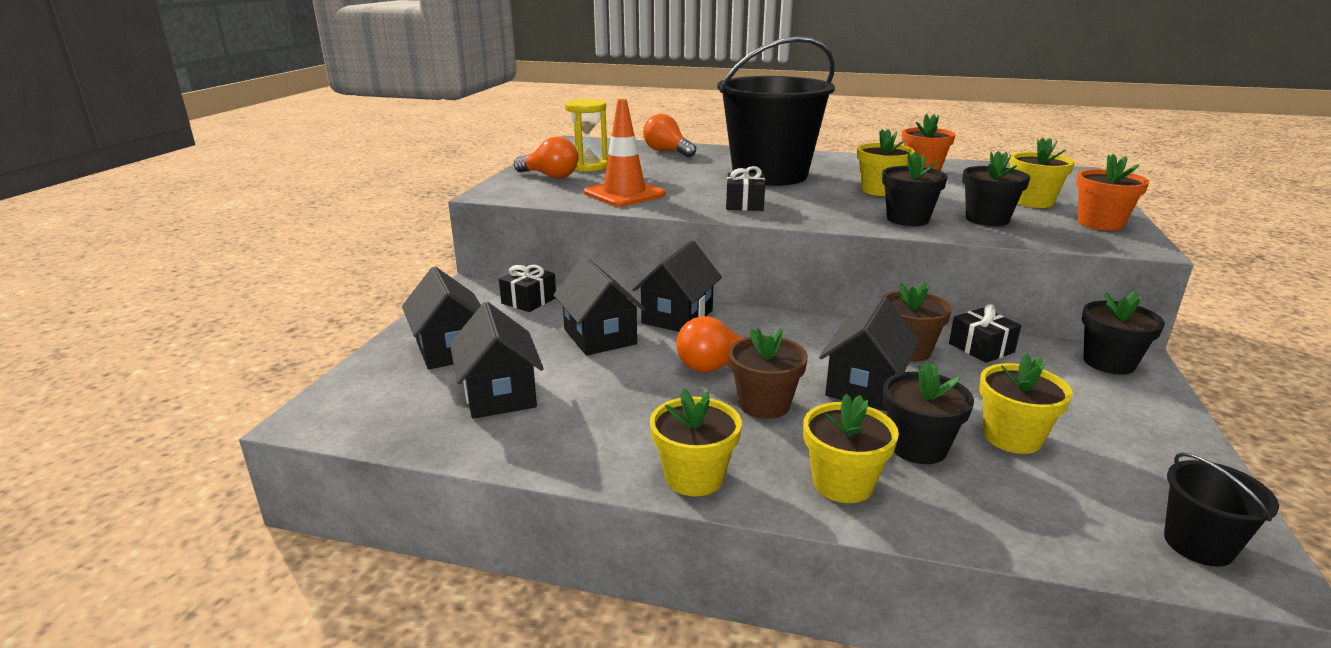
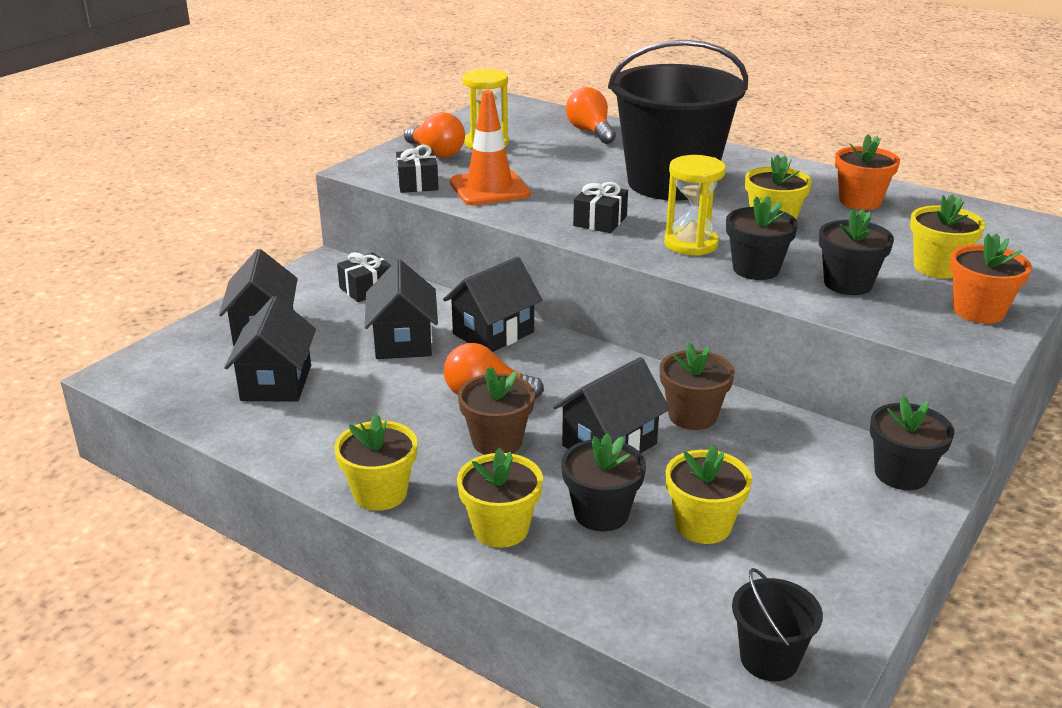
camera: 20 degrees right, 5 degrees up
(836, 210) = (691, 244): none -> yellow hourglass
(981, 348) = (775, 429): black gift -> black gift (417, 183)

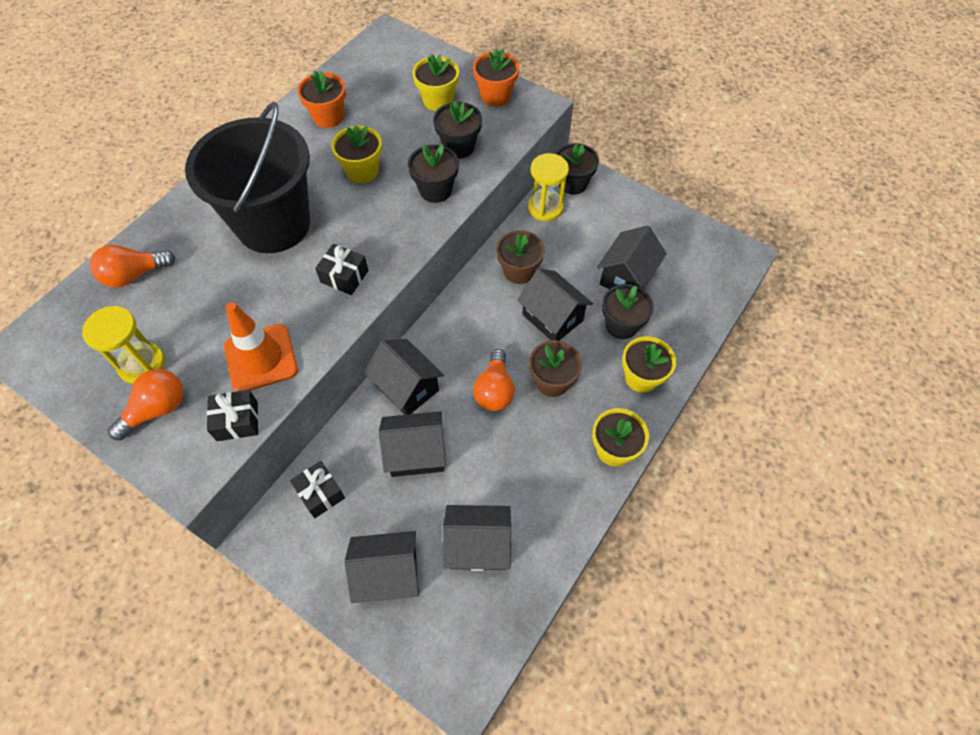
camera: 90 degrees left, 30 degrees up
(691, 244) = (392, 222): yellow hourglass -> yellow hourglass (545, 207)
(703, 525) = (627, 277): yellow flower pot -> black house
(769, 659) = (722, 262): black bucket -> none

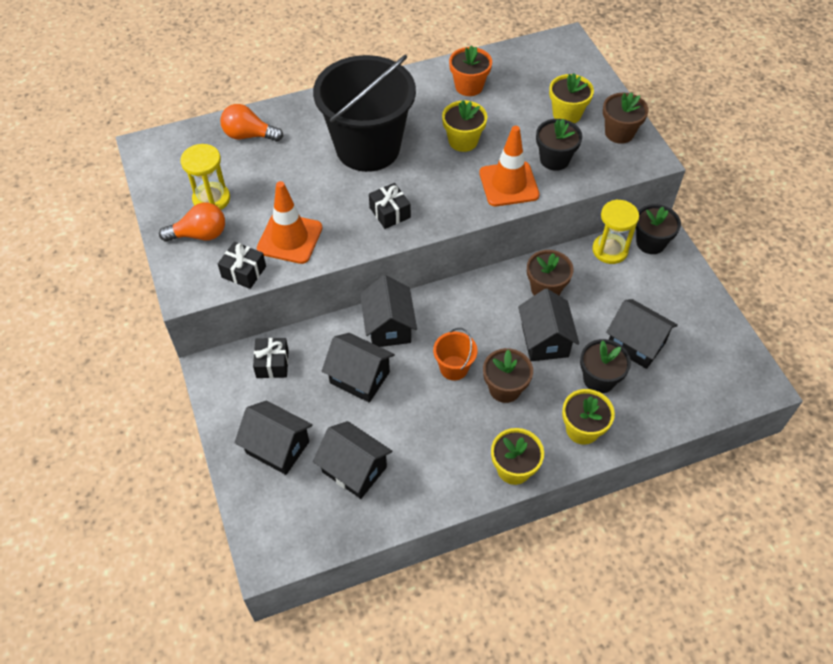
camera: 35 degrees right, 5 degrees down
(435, 190) = (509, 184): black flower pot -> orange traffic cone
(495, 96) = (619, 133): orange flower pot -> brown flower pot
(495, 390) = (454, 368): orange light bulb -> orange bucket
(627, 277) = (636, 344): black house -> black house turned 60 degrees clockwise

